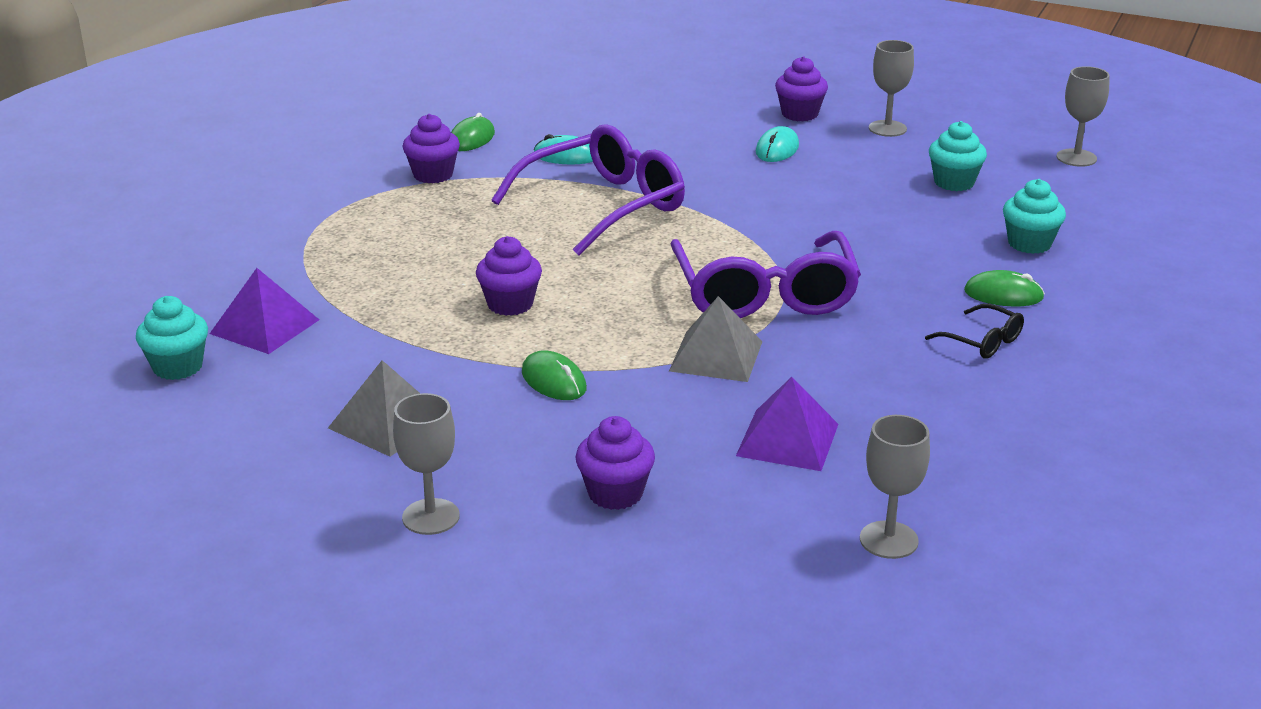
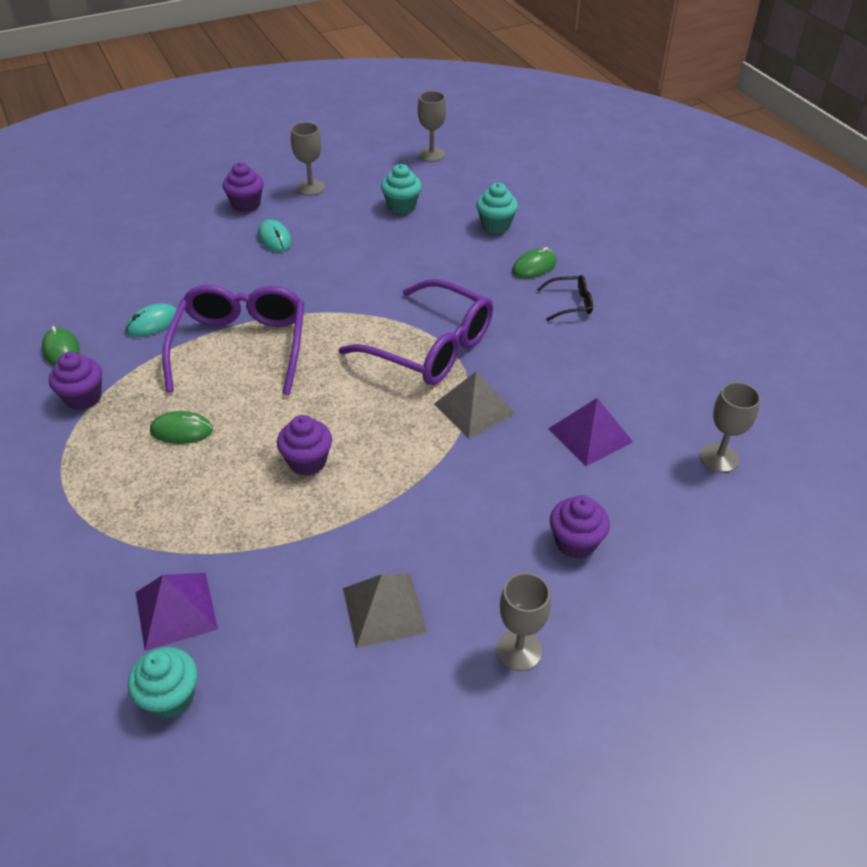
camera: 50 degrees left, 15 degrees up
(553, 381) = (423, 496): green mouse -> green mouse (181, 430)

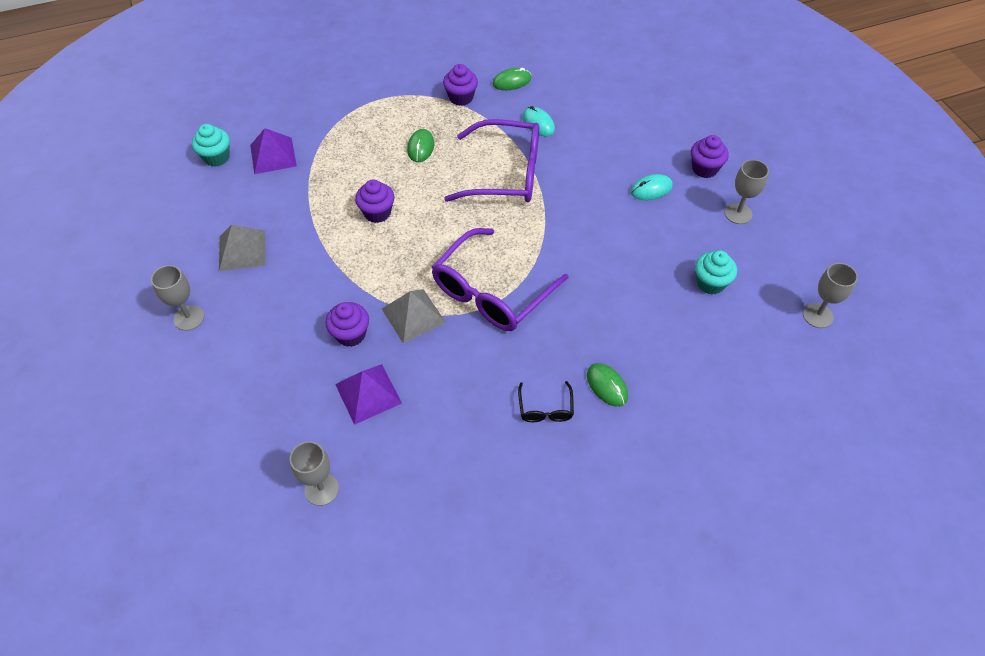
camera: 95 degrees right, 10 degrees up
(495, 225) = (679, 361): turquoise cupcake -> none
(575, 542) = (263, 364): purple cupcake -> purple cupcake (351, 334)

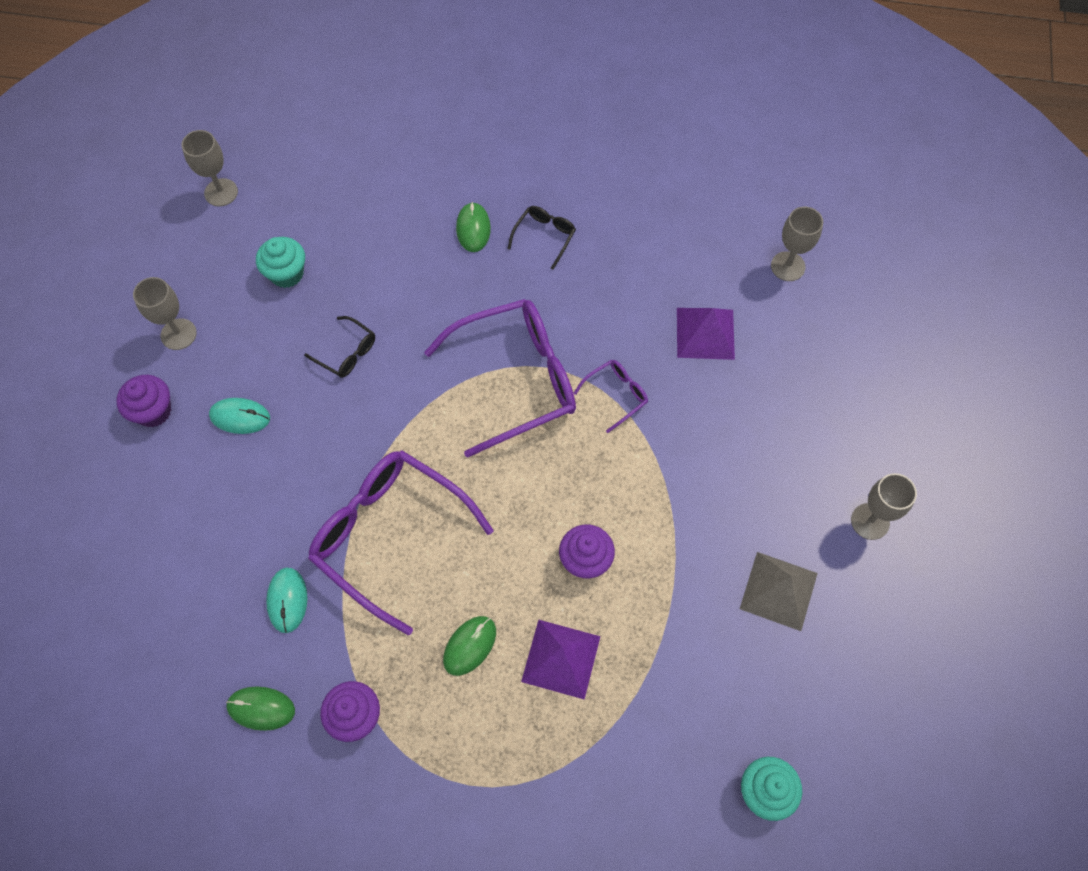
camera: 150 degrees left, 10 degrees up
(273, 155) = (681, 748): purple pyramid -> purple pyramid (561, 658)
(351, 334) = (694, 407): purple cupcake -> none
(413, 315) = (616, 395): grey pyramid -> purple glasses
(620, 254) = (347, 353): none -> black glasses

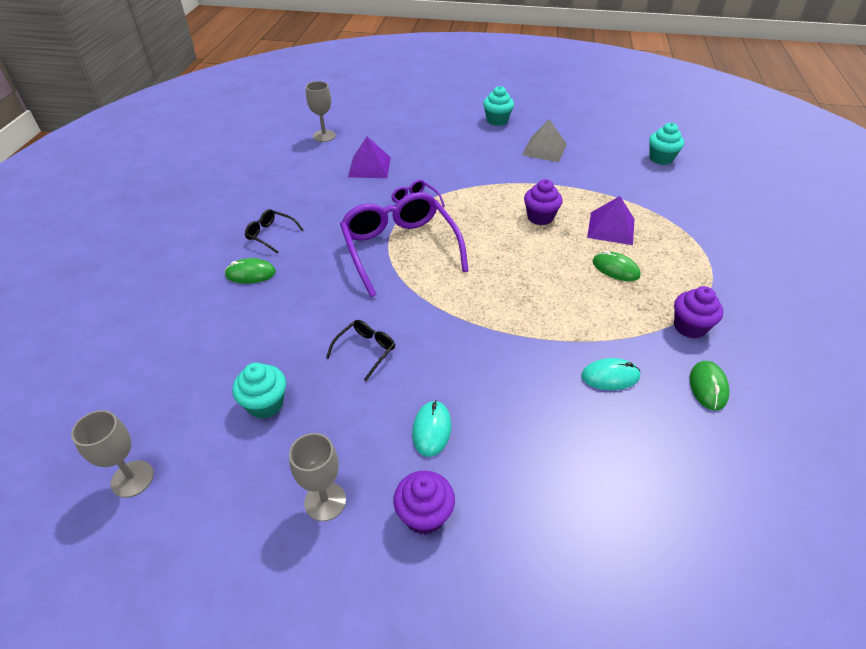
camera: 90 degrees left, 20 degrees down
(390, 536) = (539, 314): purple glasses -> none
(870, 521) = (497, 120): grey goblet -> turquoise cupcake

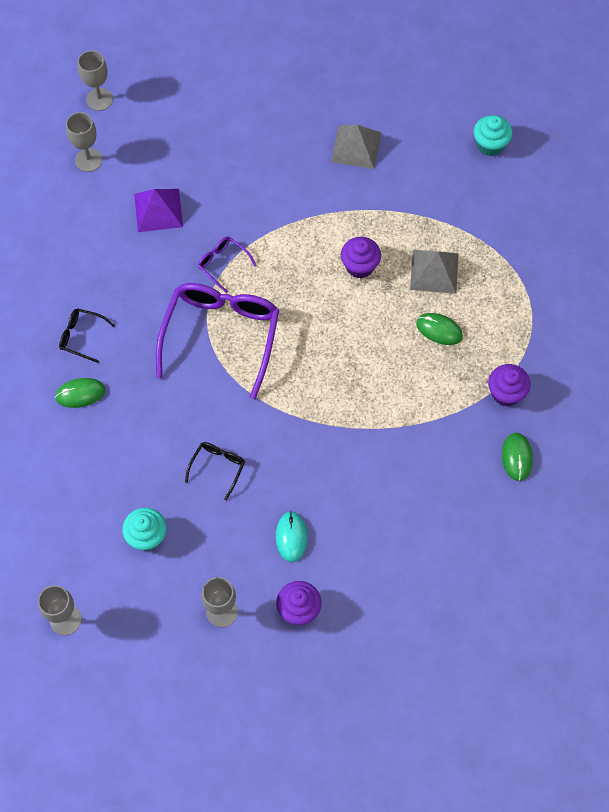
camera: 10 degrees left, 20 degrees up
(345, 108) = (99, 99): none -> grey goblet
(400, 248) = (221, 335): purple glasses -> purple glasses turned 45 degrees clockwise
(497, 120) = (294, 97): turquoise cupcake -> none
(610, 376) = (435, 460): turquoise mouse -> none
(611, 228) = (434, 271): purple pyramid -> grey pyramid

